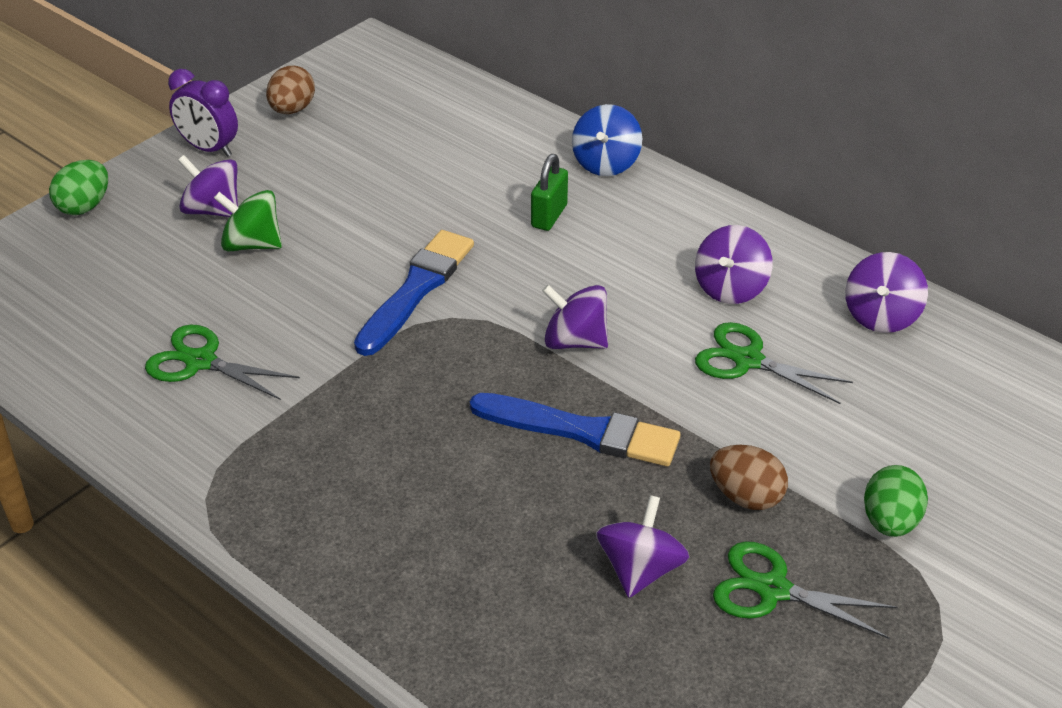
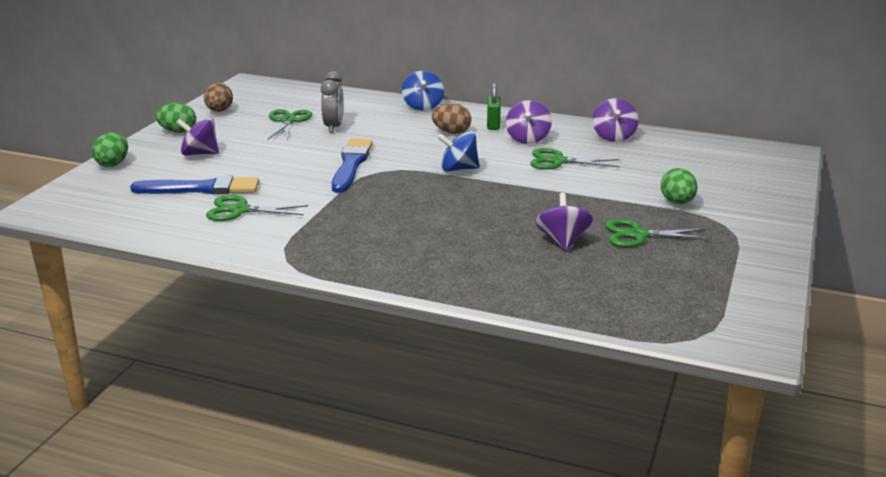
camera: 20 degrees left, 15 degrees down
(209, 149) = (178, 131): purple clock -> green egg
(252, 244) = (236, 162): green spinning top -> none
(379, 157) = (288, 121): none -> green scissors
(439, 187) = (333, 127): none -> grey clock
(549, 216) = (406, 128): green padlock -> green padlock (493, 125)
(575, 341) = (458, 169): purple spinning top -> blue spinning top
(581, 431) = (489, 199): blue brush -> blue brush (201, 189)
(746, 496) = (597, 207): brown egg -> brown egg (451, 132)

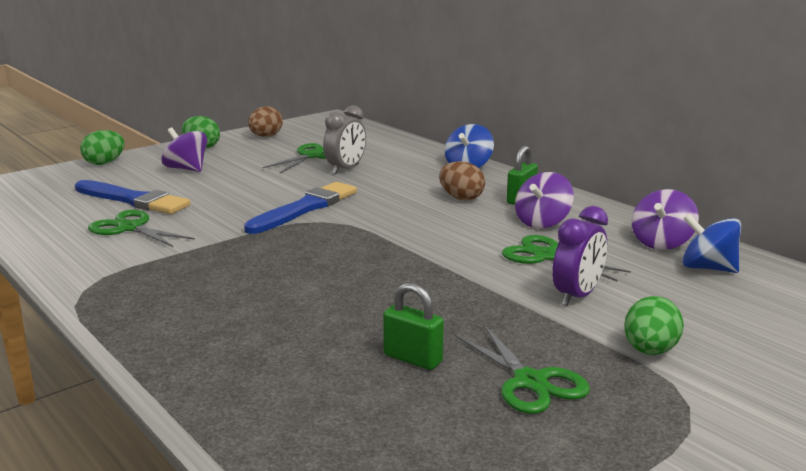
camera: 30 degrees right, 5 degrees down
(458, 169) = (411, 238): blue spinning top -> blue spinning top (707, 268)
(562, 241) = (413, 359): purple spinning top -> green padlock
(605, 182) = (577, 296): none -> purple clock
(638, 235) = (530, 382): green scissors -> green scissors turned 150 degrees counterclockwise

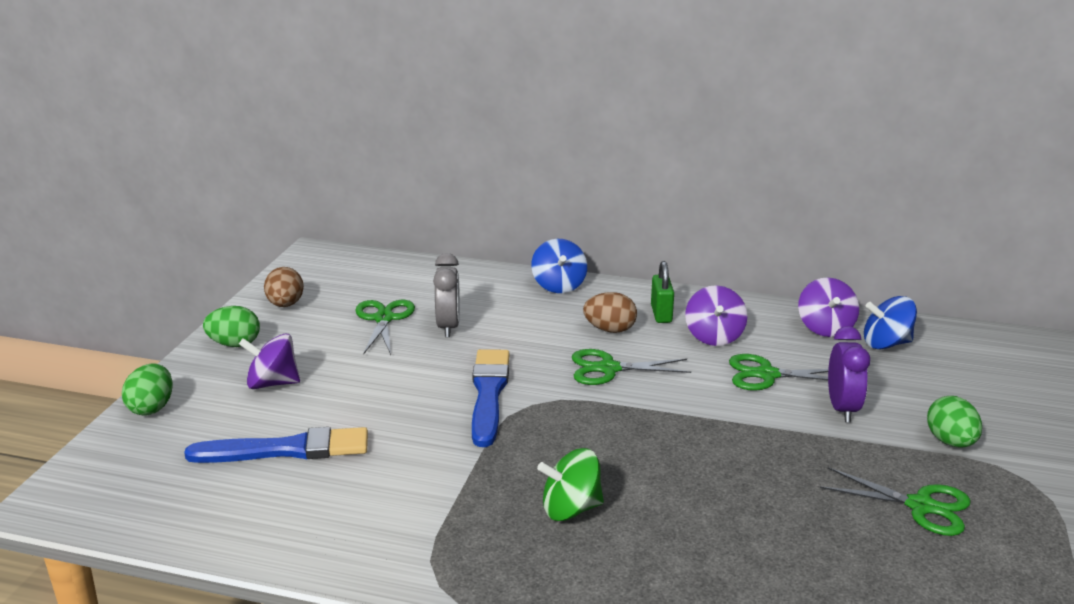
camera: 35 degrees left, 5 degrees up
(130, 228) = (351, 488): green scissors -> green scissors (608, 369)
(239, 282) = (571, 509): none -> green spinning top
(413, 359) = (821, 523): green padlock -> none

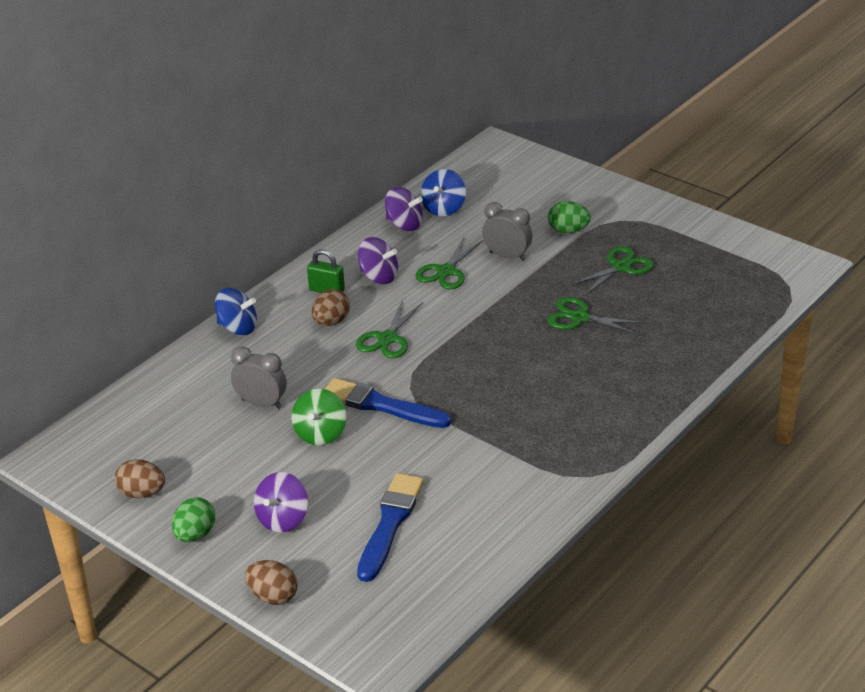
camera: 65 degrees left, 10 degrees up
(152, 408) = (273, 596): green egg -> brown egg
(384, 319) = (218, 437): green scissors -> green scissors (580, 317)
(571, 509) = (545, 402): green spinning top -> green spinning top (320, 433)
(842, 409) = (507, 256): purple clock -> grey clock

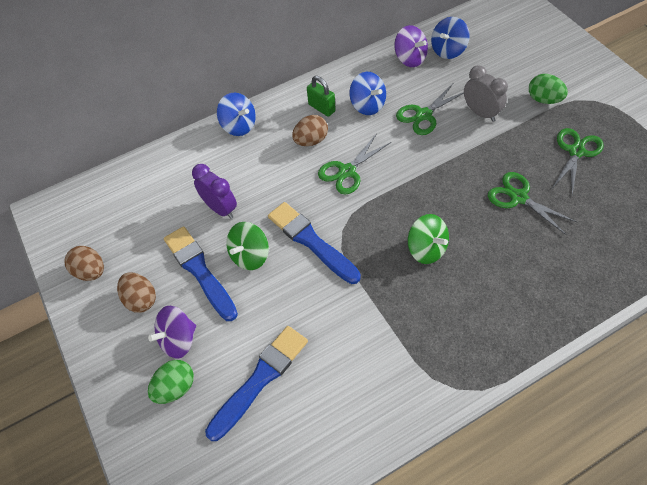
camera: 25 degrees right, 20 degrees up
(195, 535) = (106, 331): green egg -> green egg (175, 388)
(261, 404) = (220, 208): grey clock -> purple clock
(271, 460) = (200, 271): none -> blue brush
(273, 596) = (130, 426): brown egg -> brown egg (141, 300)
(378, 276) = (367, 105): purple spinning top -> blue spinning top
(507, 381) = (426, 249): none -> green spinning top
(620, 267) = (576, 151): green scissors -> green scissors turned 45 degrees counterclockwise

